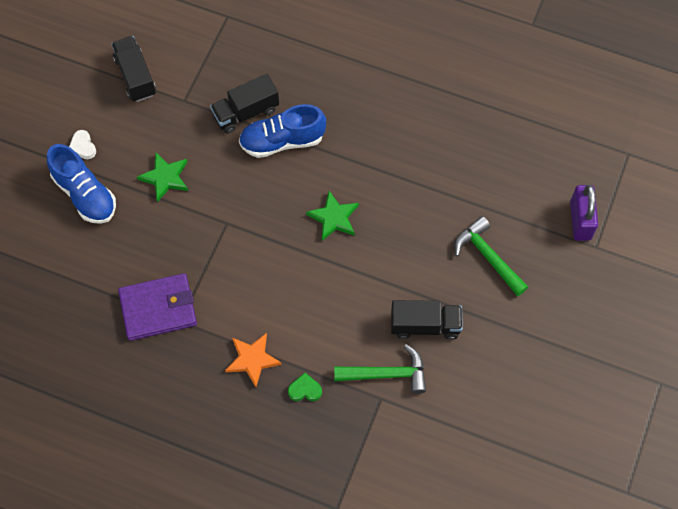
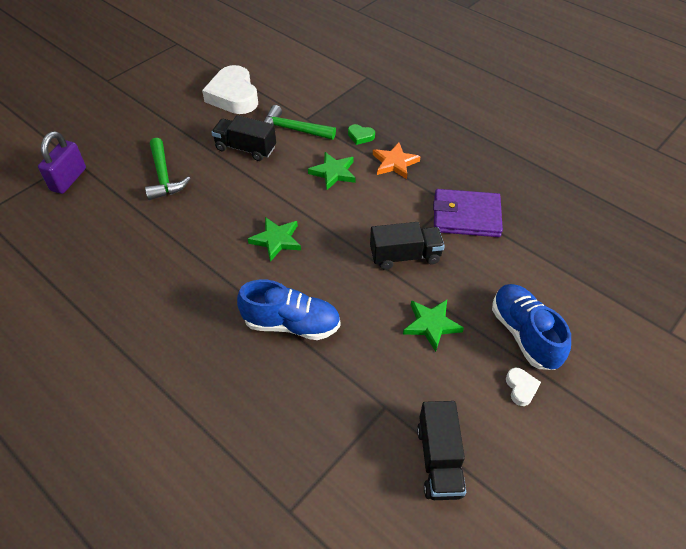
camera: 160 degrees left, 15 degrees down
(246, 112) = (318, 368): black truck -> black truck (405, 256)
(314, 322) = (333, 173): none -> green star
(487, 409) = (233, 96): none -> white heart

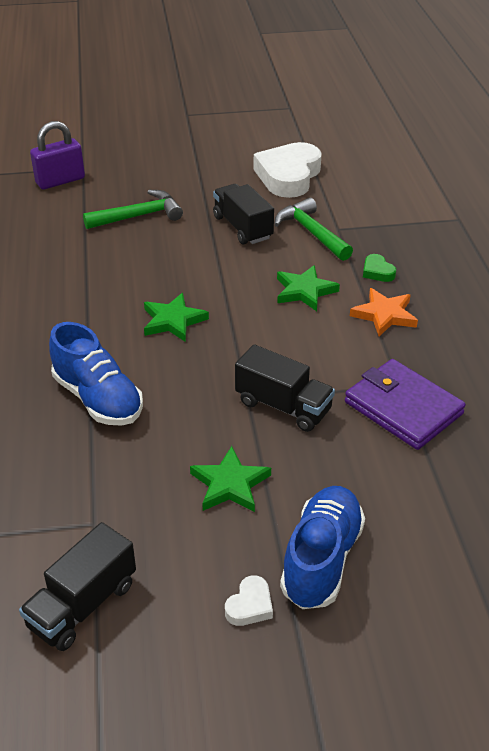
camera: 40 degrees right, 10 degrees down
(164, 176) = (139, 216): green hammer -> green hammer turned 135 degrees counterclockwise

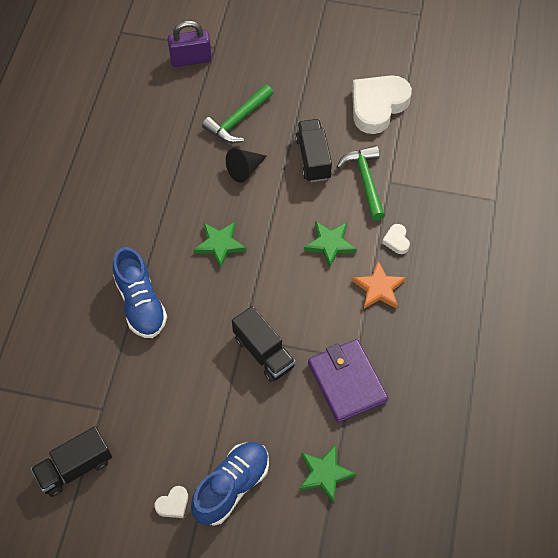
camera: 20 degrees right, 20 degrees up
(139, 216) = (237, 120): green hammer -> green hammer turned 135 degrees clockwise
(169, 252) = (244, 170): none -> black cone
(230, 484) = (199, 407): green star -> green star (324, 474)
(377, 272) = (396, 241): green heart -> white heart

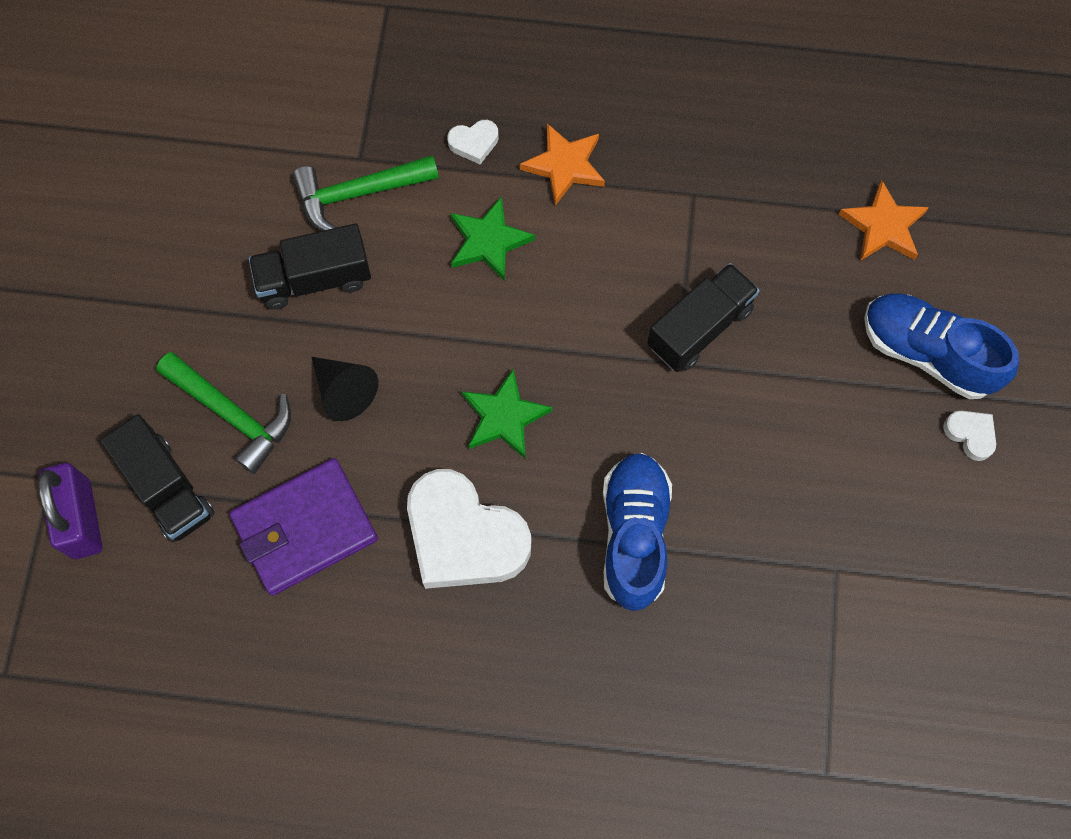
camera: 95 degrees left, 10 degrees up
(75, 468) = (942, 595): black truck -> black truck (167, 488)
(141, 303) = (634, 535): blue shoe -> blue shoe turned 60 degrees counterclockwise
(324, 474) = (883, 226): green star -> orange star
(347, 382) = (733, 204): purple wallet -> purple wallet (305, 528)
(377, 106) = (197, 180): white heart -> white heart (464, 536)

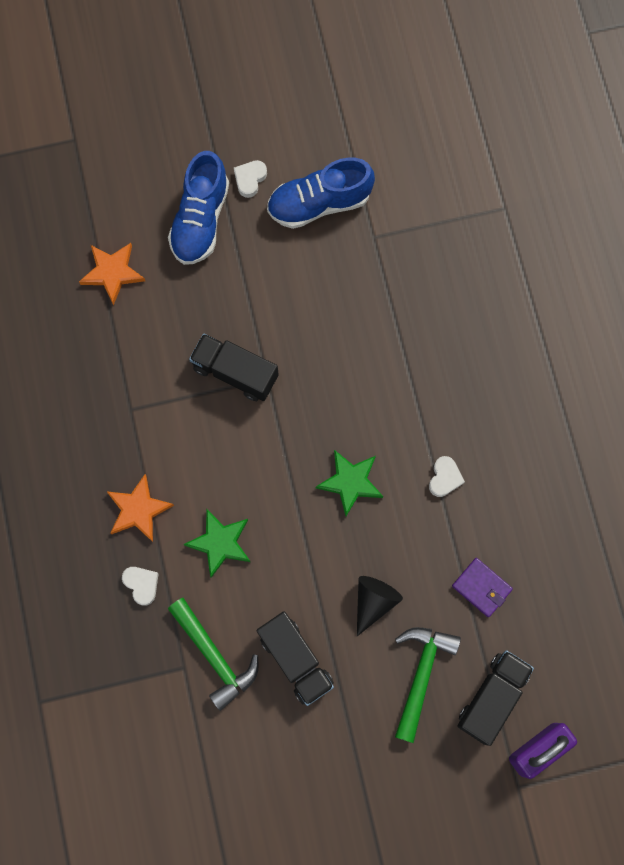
camera: 110 degrees left, 5 degrees up
(305, 528) = (481, 587): purple wallet -> purple wallet, size x0.55
(464, 536) = (444, 478): white heart -> white heart, size x0.42
(634, 535) = (400, 368): blue shoe -> blue shoe (319, 203)

